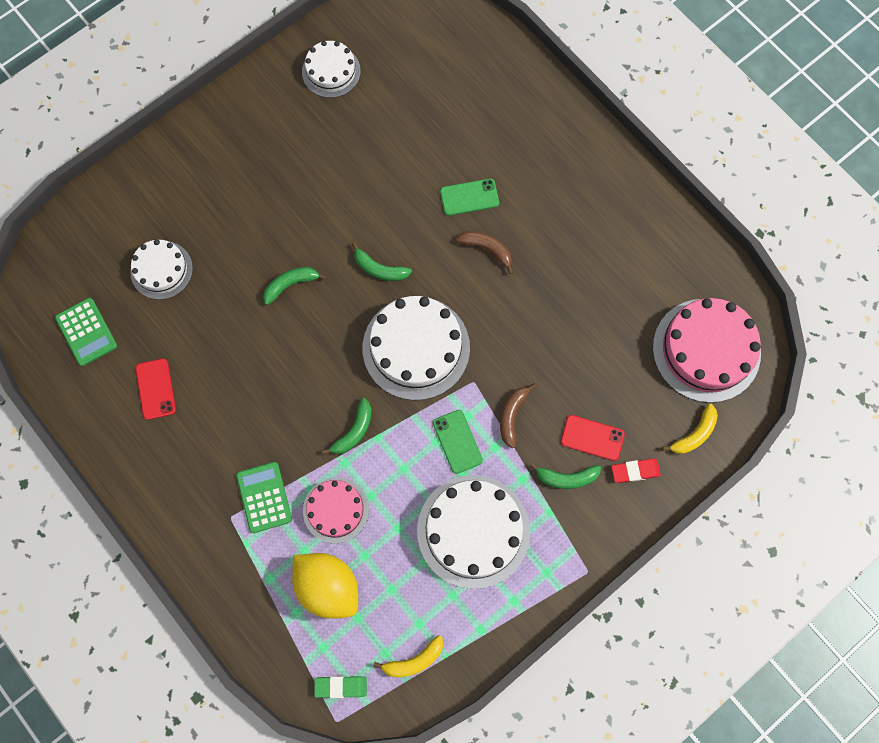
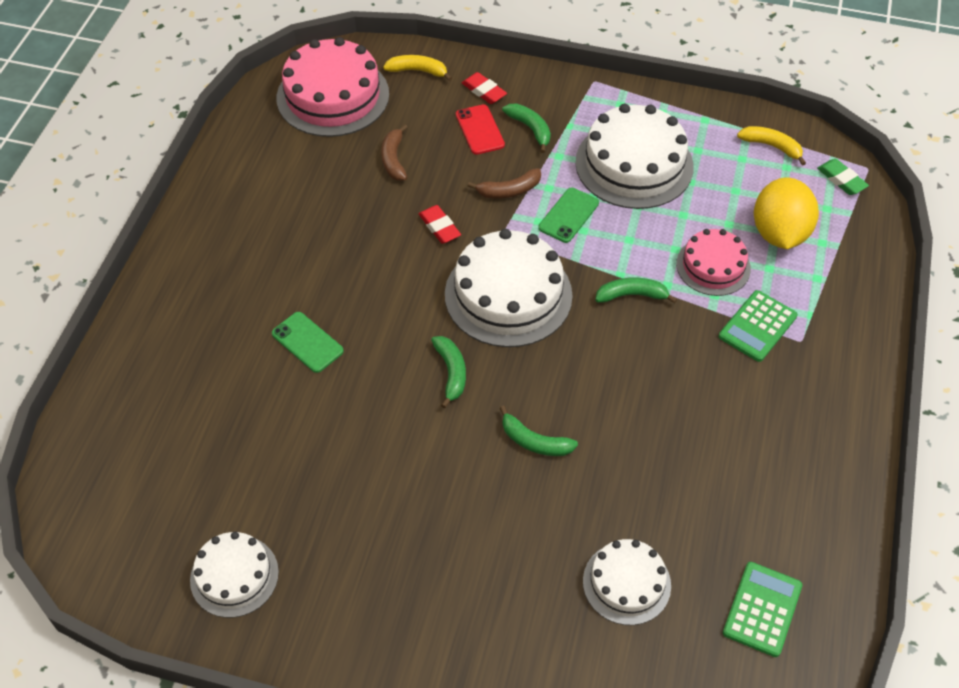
camera: 125 degrees left, 20 degrees down
(156, 389) = (753, 491): red phone -> none
(487, 249) = (356, 295): brown banana -> brown banana (394, 159)
(511, 342) = (439, 227): none -> red eraser

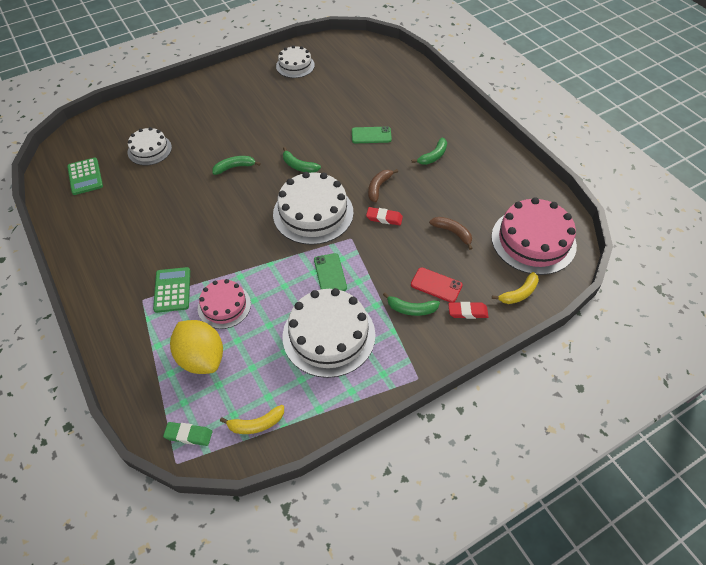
camera: 135 degrees right, 0 degrees up
(509, 190) = (376, 263): brown banana -> brown banana (378, 187)
(631, 295) = (253, 257): green banana -> green banana (433, 156)

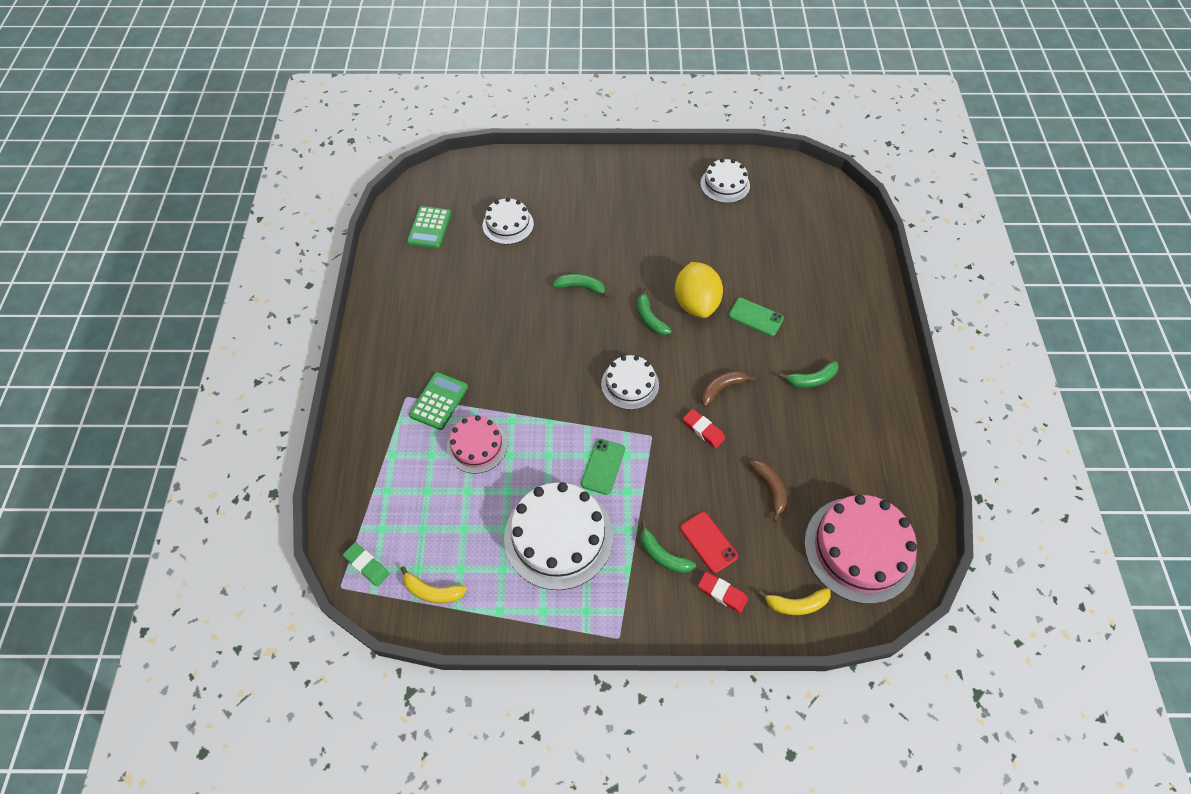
camera: 30 degrees right, 5 degrees up
(201, 358) = (423, 491): yellow lemon -> yellow lemon (696, 303)
(313, 213) = (630, 384): white cake -> white cake, size x0.59

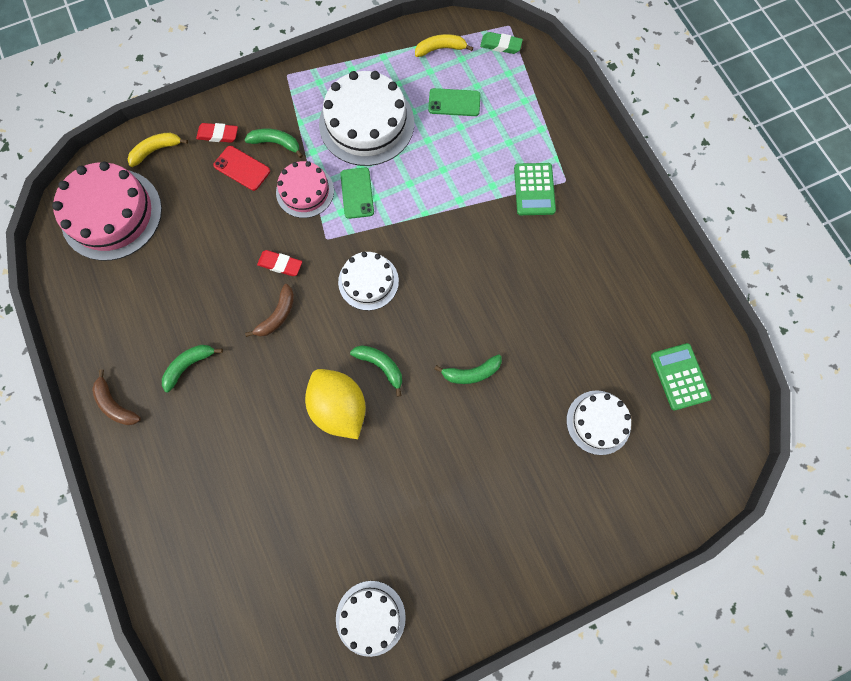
camera: 155 degrees right, 15 degrees up
(477, 446) = (475, 165): pink cake -> pink cake (305, 191)
(755, 317) = (268, 418): green phone -> green phone (454, 103)
(769, 488) = (202, 234): brown banana -> brown banana (116, 404)

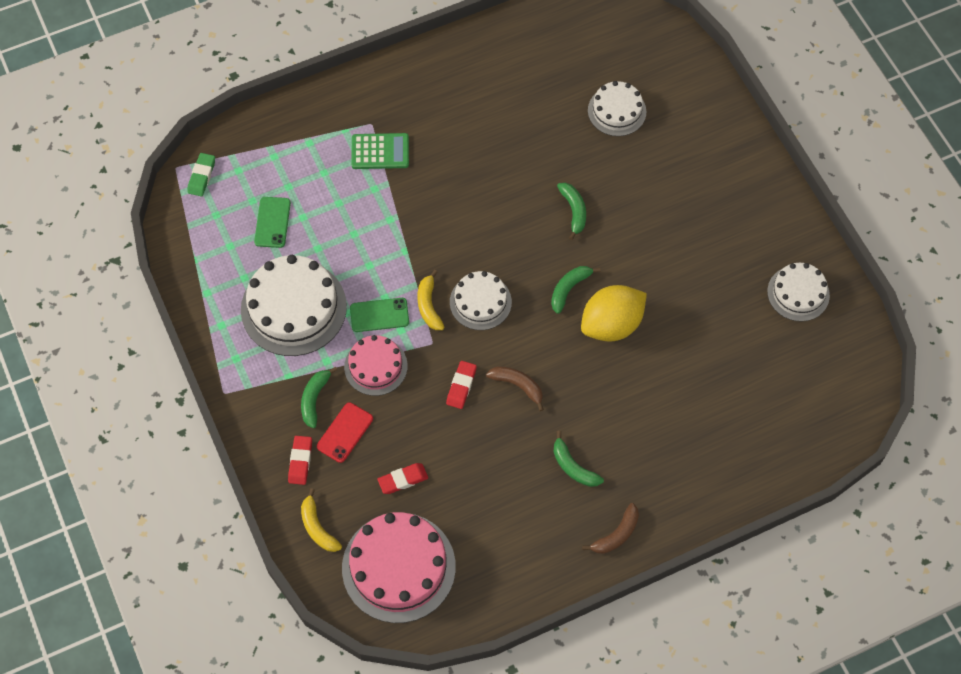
camera: 90 degrees left, 10 degrees down
(192, 216) = (403, 480): none -> red eraser
(440, 49) = (201, 235): yellow banana -> yellow banana (429, 305)
(680, 376) = (572, 45): green calculator -> none

